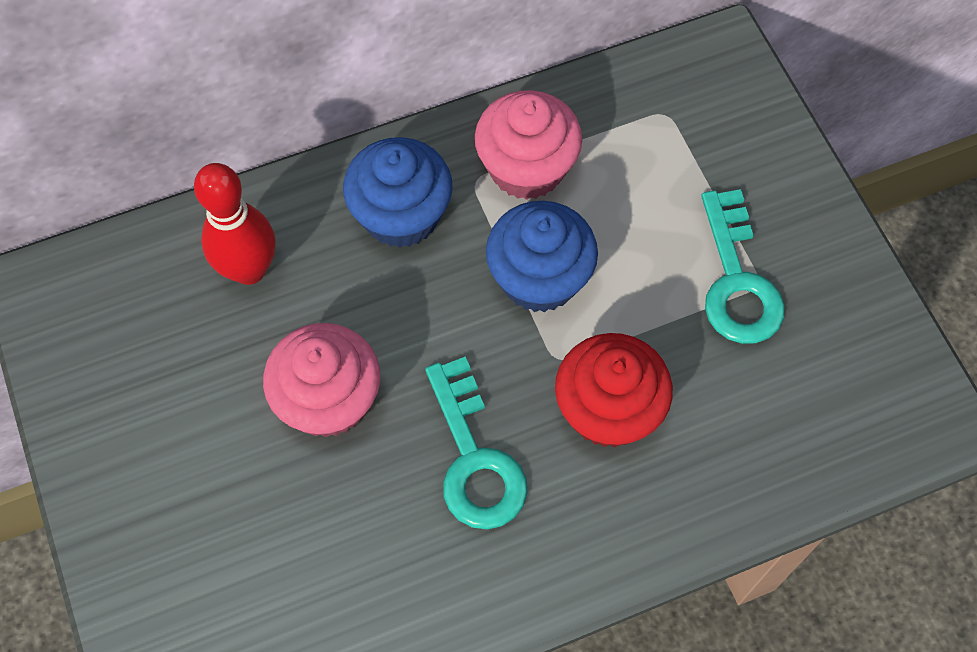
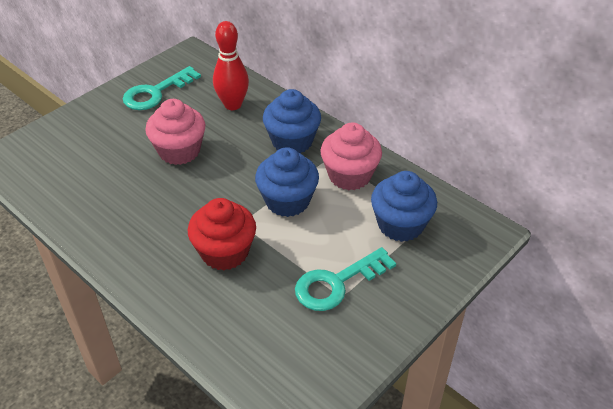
camera: 65 degrees right, 20 degrees down
(474, 458) = (172, 210): turquoise key -> turquoise key (156, 93)
(663, 149) = (400, 225): none -> blue cupcake

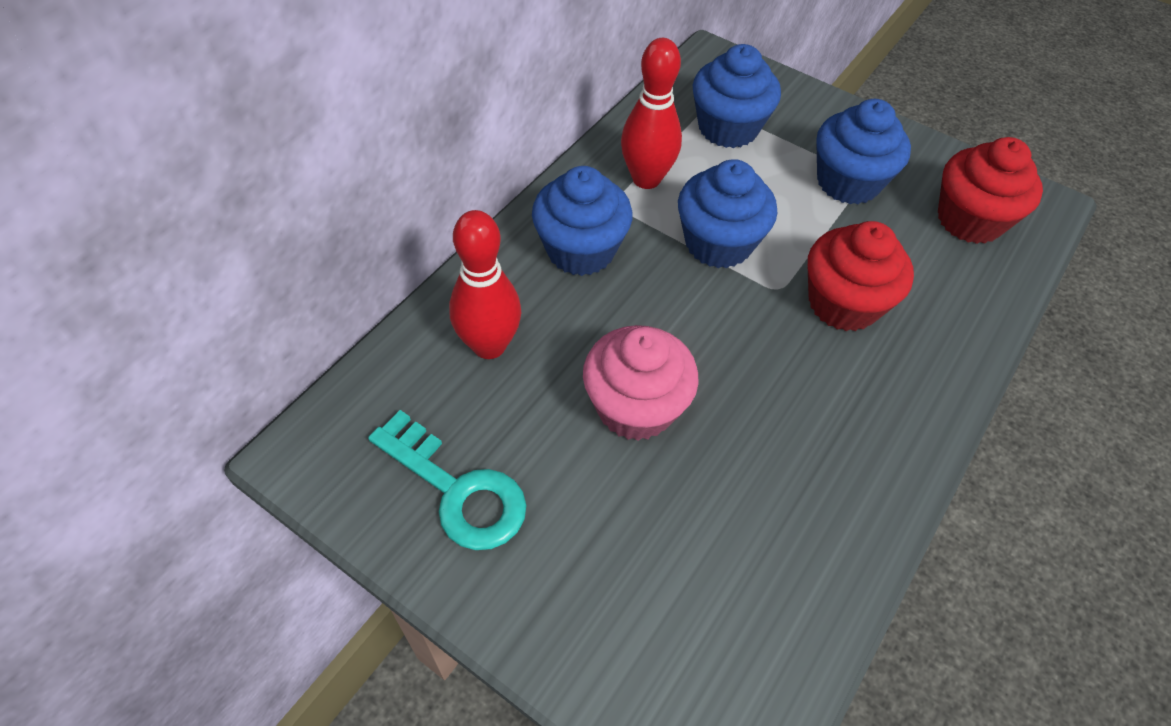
camera: 100 degrees left, 10 degrees up
(287, 352) = (969, 220): none -> red cupcake
(337, 283) = (848, 182): turquoise key -> blue cupcake
(349, 175) = (646, 179): pink cupcake -> red bowling pin

